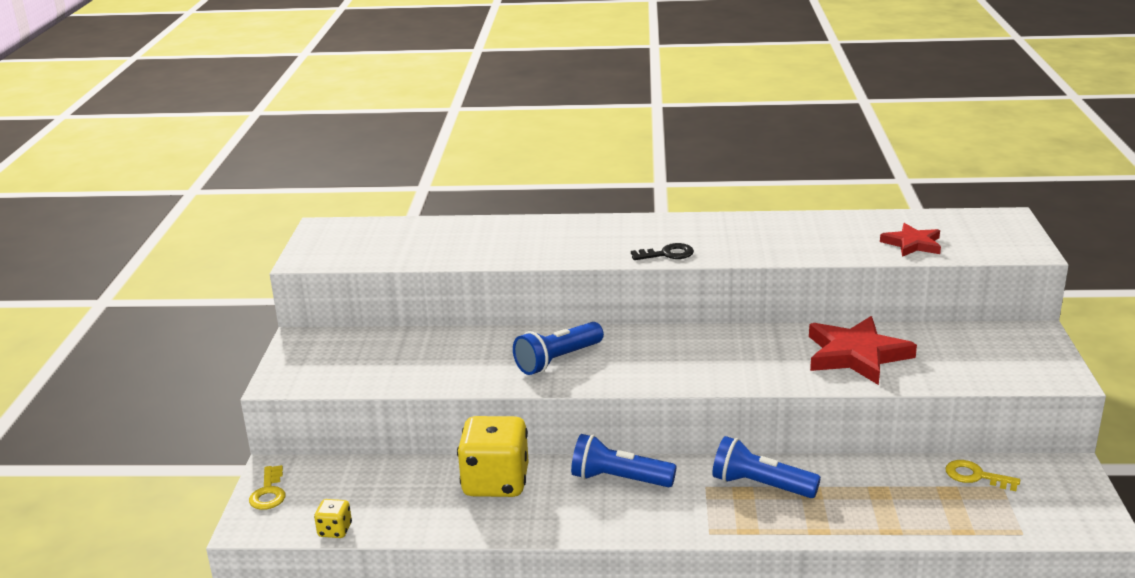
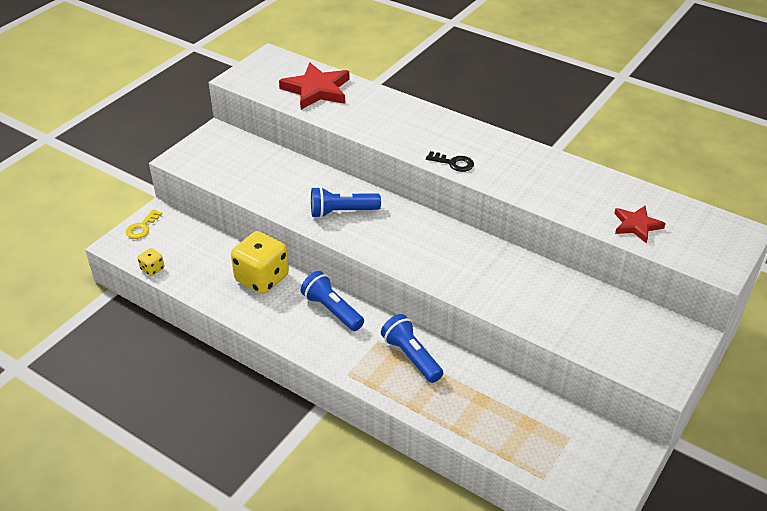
camera: 30 degrees right, 15 degrees up
(856, 355) = (536, 294): red star -> red star (317, 90)
(975, 476) = (559, 421): yellow key -> none

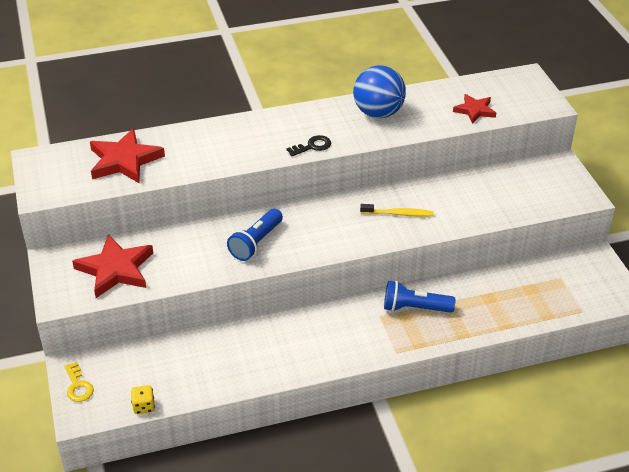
camera: 50 degrees left, 0 degrees up
(236, 164) = (116, 269): none -> red star
(262, 278) = (238, 343): yellow dice -> none
(332, 310) = (321, 322): blue flashlight -> none
(474, 269) = (398, 214): none -> yellow toothbrush
(547, 173) = (378, 113): none -> blue ball

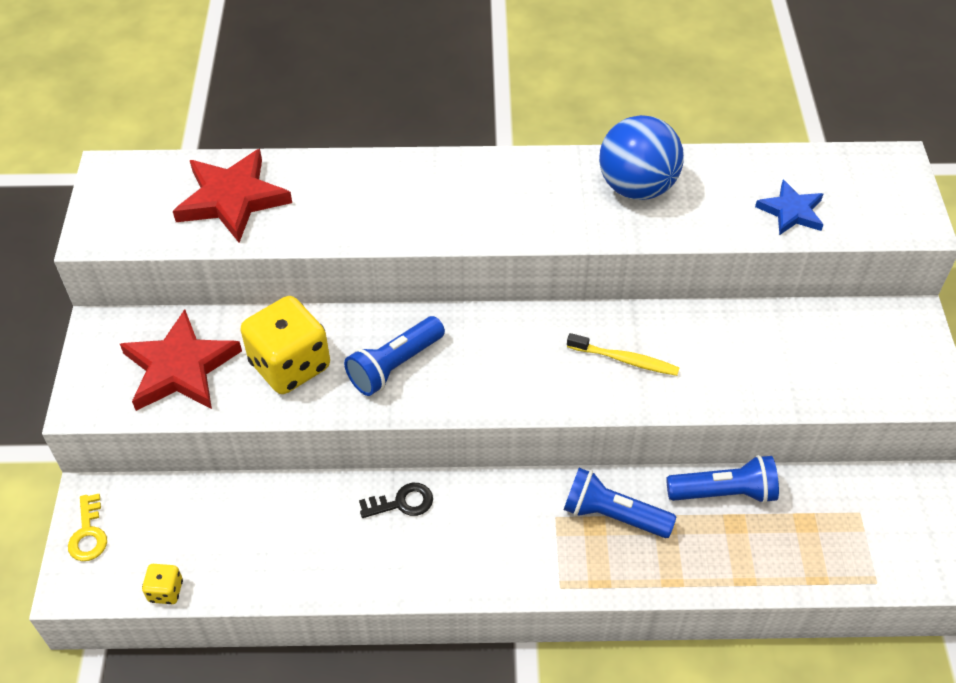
camera: 15 degrees right, 10 degrees up
(188, 255) = (290, 365): none -> yellow dice
(312, 146) = (516, 228): black key -> black key (402, 502)
(475, 110) = (791, 211): red star -> blue star
(478, 283) = (724, 493): none -> blue flashlight

